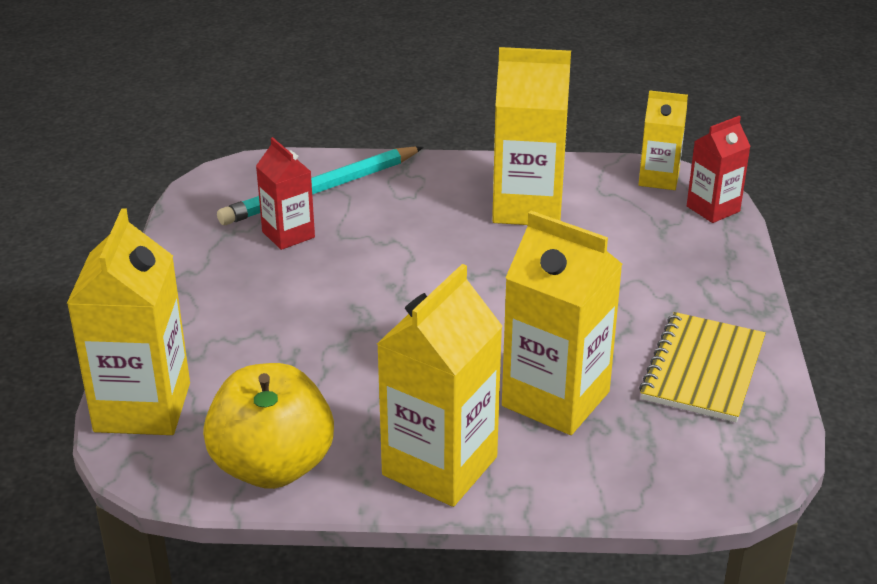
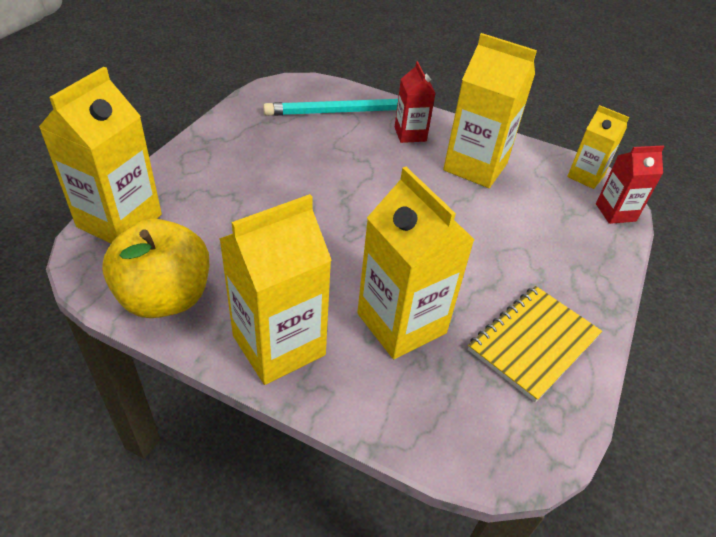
camera: 20 degrees right, 10 degrees up
(288, 235) = (301, 134): red carton -> red carton (410, 134)

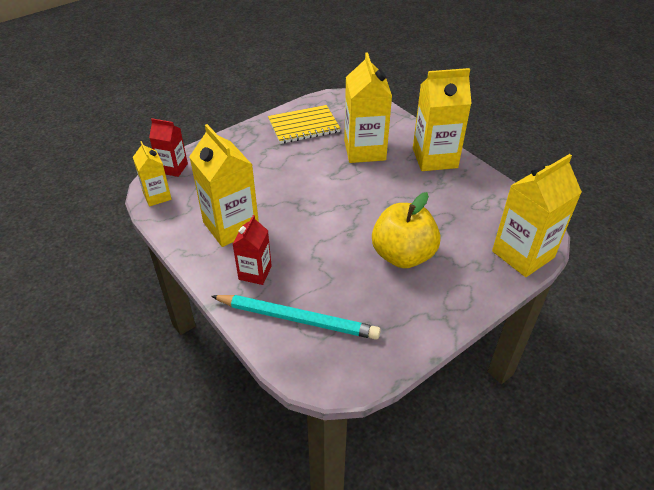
camera: 150 degrees left, 0 degrees up
(165, 298) = (493, 196): yellow apple -> yellow apple (403, 255)

